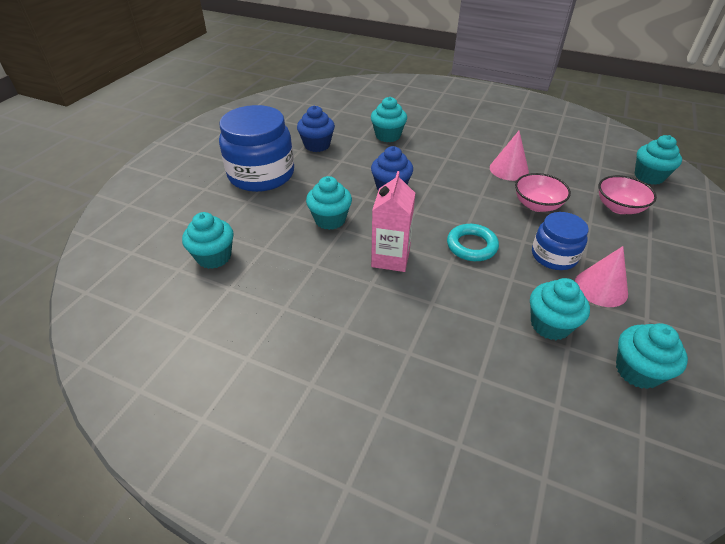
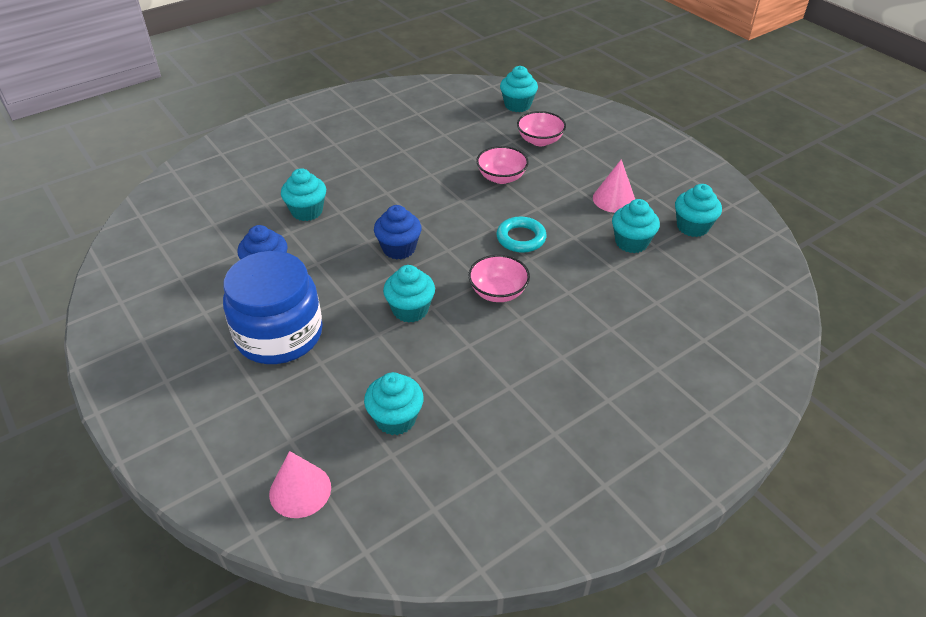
camera: 60 degrees left, 0 degrees up
(390, 258) = (498, 292): pink carton -> pink bowl
(509, 169) = (440, 166): pink cone -> pink cone (300, 490)
(554, 256) = (566, 202): blue jar -> none

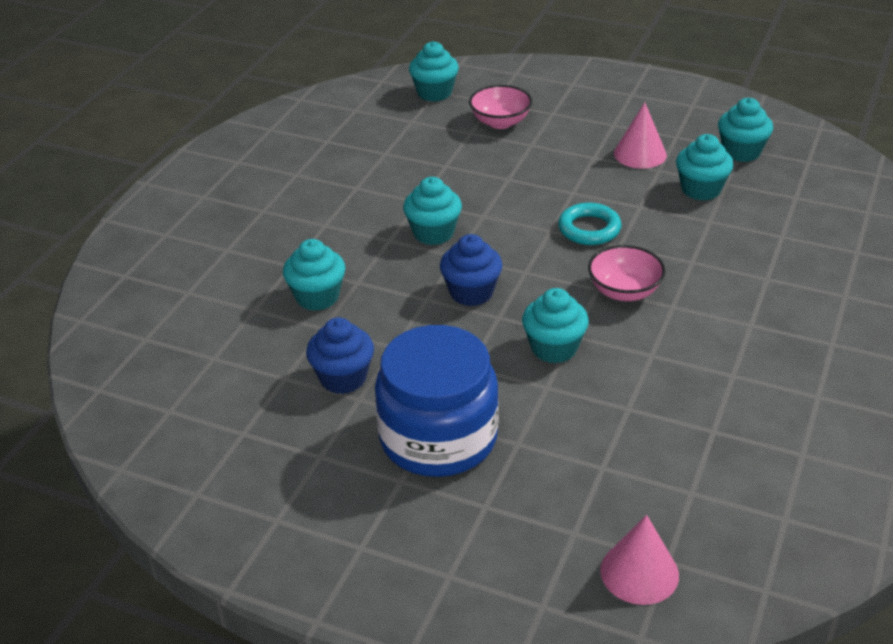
camera: 30 degrees left, 5 degrees down
(395, 419) = (657, 458): turquoise cupcake -> turquoise cupcake (433, 233)
(501, 177) = (501, 175): pink bowl -> none

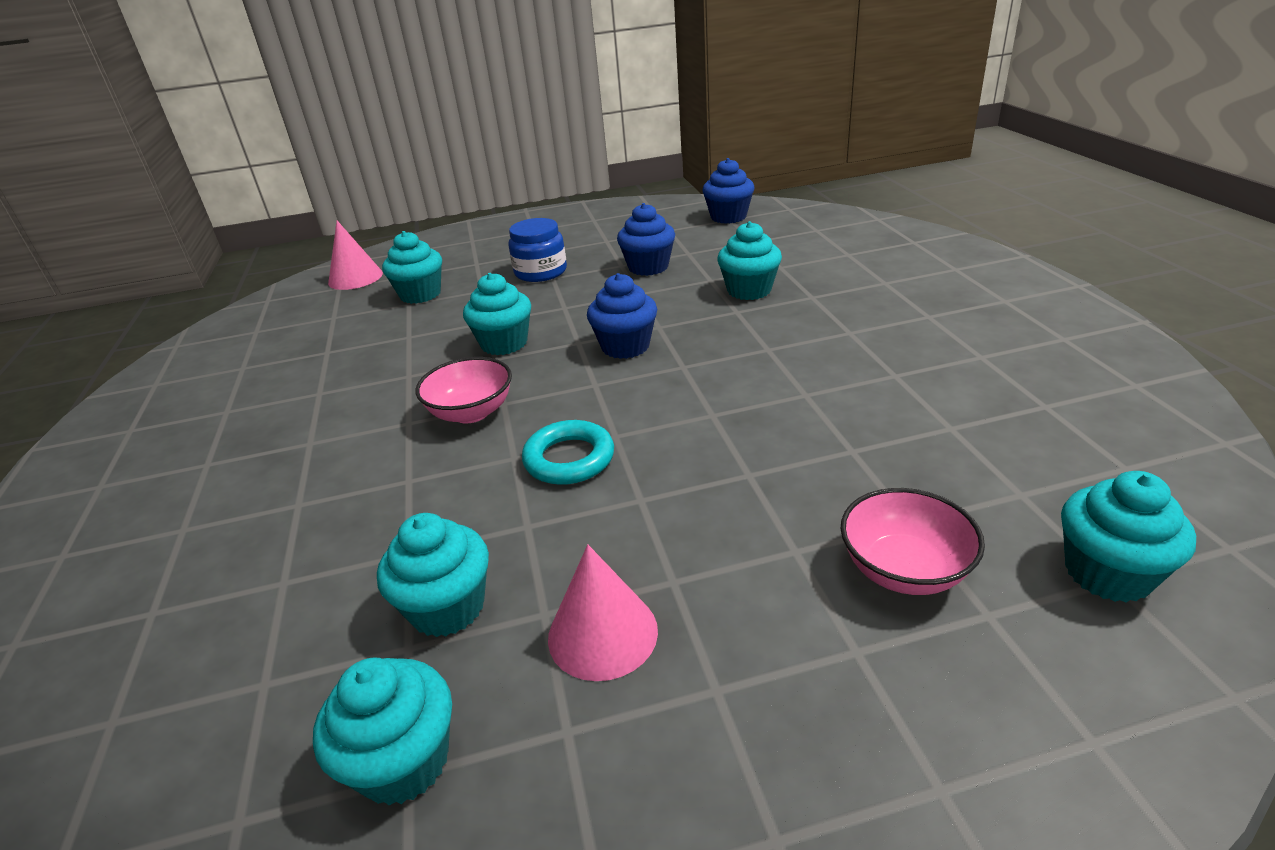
camera: 145 degrees right, 5 degrees down
(164, 415) = (728, 217): none -> blue cupcake
(433, 233) = (736, 373): turquoise cupcake -> turquoise cupcake (420, 294)
(438, 437) = (540, 272): blue jar -> blue jar, size x0.57

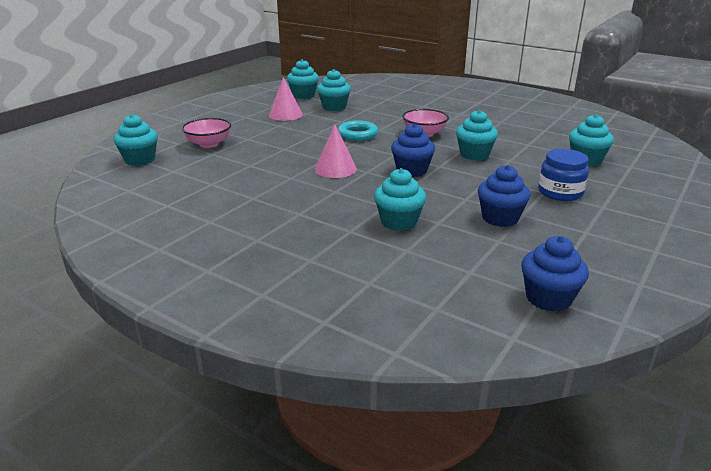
camera: 135 degrees right, 5 degrees down
(355, 278) = (653, 156): pink cone -> pink cone (335, 169)

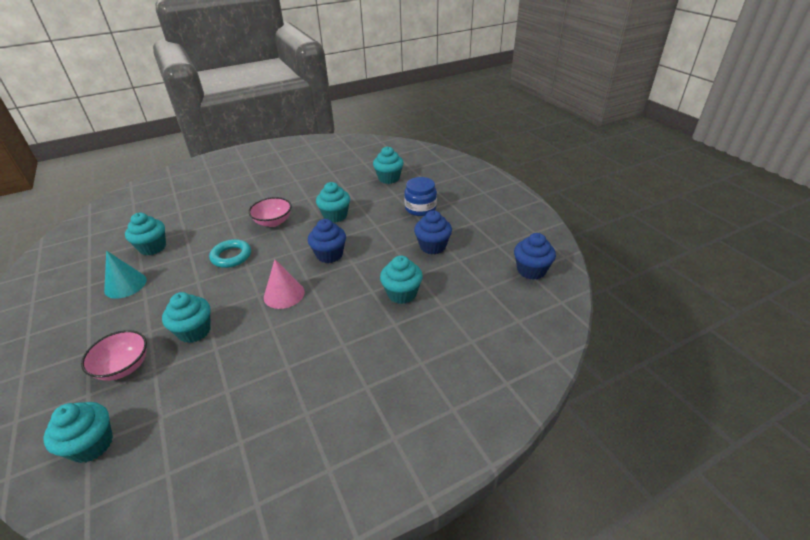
camera: 60 degrees left, 10 degrees up
(285, 115) = (125, 285): pink cone -> turquoise cone
(303, 95) = (93, 256): turquoise cupcake -> turquoise cupcake (194, 331)

